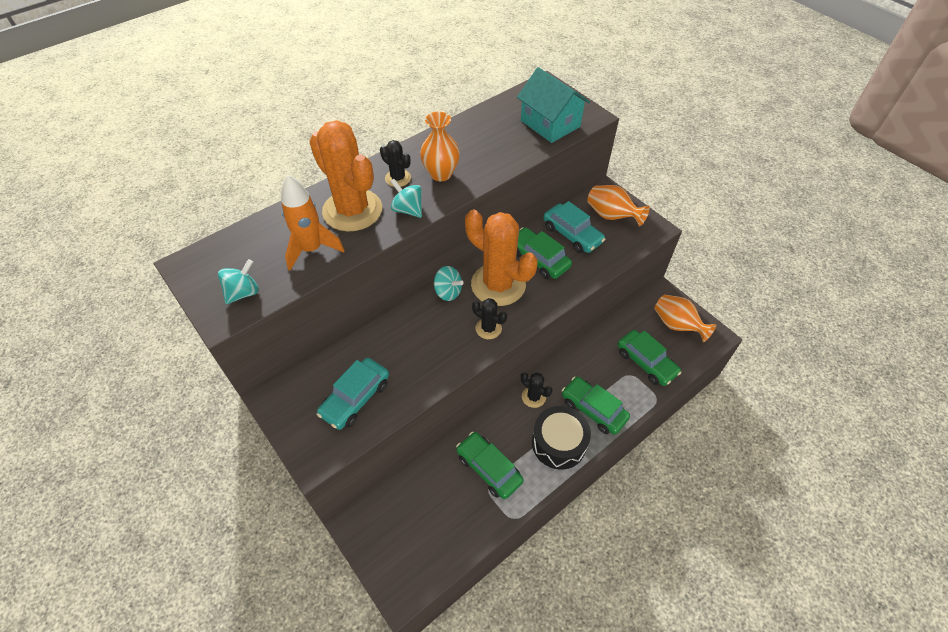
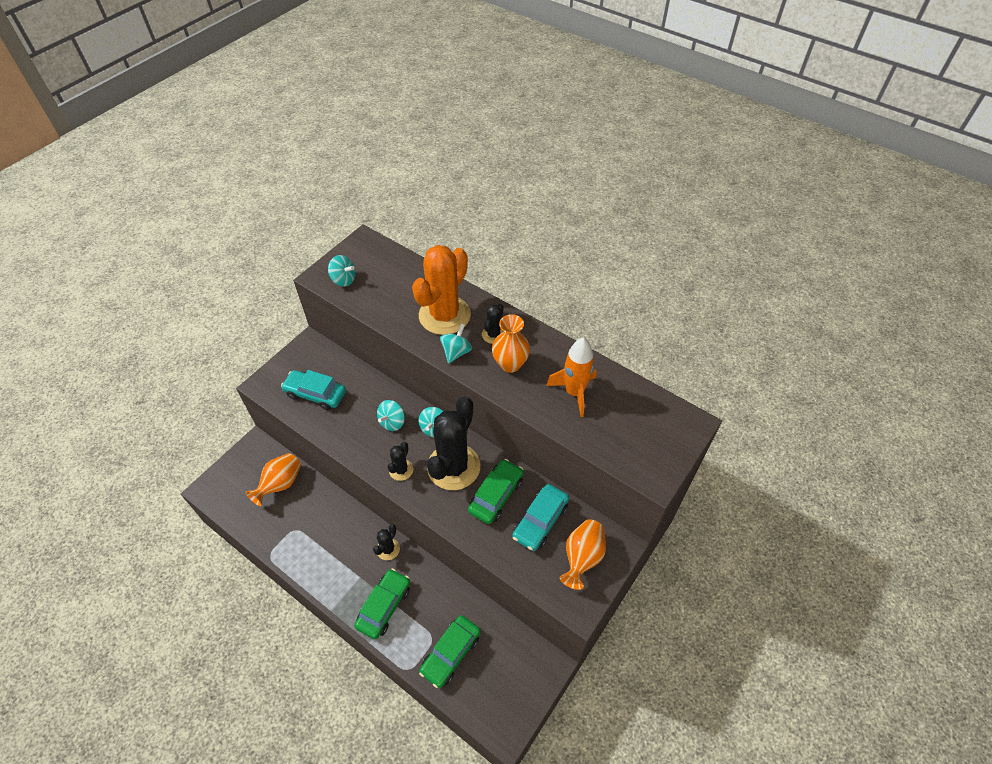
camera: 75 degrees right, 0 degrees up
(312, 249) = (394, 304): orange rocket -> orange rocket (574, 392)
(426, 327) = (392, 422): none -> turquoise spinning top
(489, 468) = (312, 527): green car -> none
(498, 285) = (453, 467): orange cactus -> black cactus
(550, 123) = (623, 440): turquoise house -> none
(558, 443) = (343, 580): black drum -> none
(677, 325) = (509, 684): orange vase -> orange vase (280, 484)

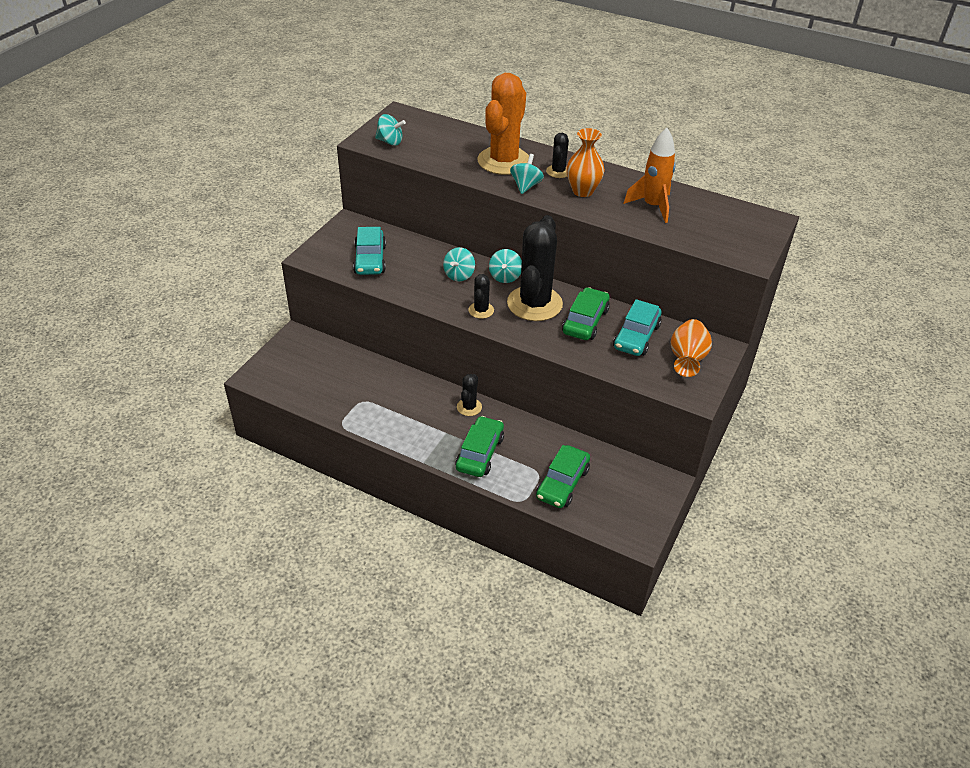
camera: 10 degrees left, 10 degrees down
(280, 484) = (334, 365): orange vase -> none
(315, 394) = (370, 260): turquoise car -> turquoise car turned 105 degrees counterclockwise

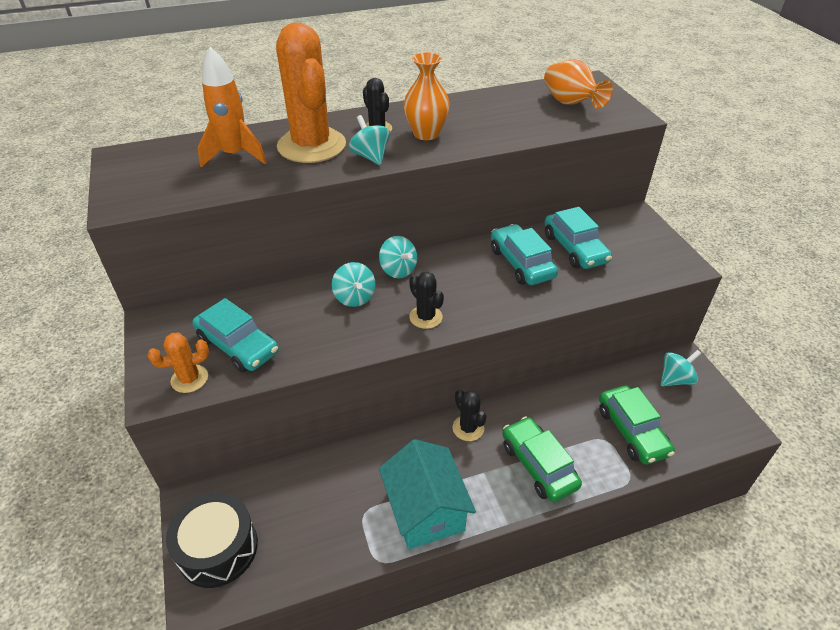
camera: 45 degrees left, 0 degrees up
(283, 363) = (218, 548): none -> black drum
(330, 260) = (189, 379): none -> orange cactus
(390, 142) = (154, 189): turquoise spinning top -> turquoise spinning top (675, 379)
(392, 424) = (425, 510): none -> turquoise house
(534, 304) = (460, 277): black cactus -> none
(585, 321) = (521, 263): green car -> turquoise car
(652, 206) = (500, 116): orange rocket -> orange rocket (235, 155)
(687, 359) = (633, 241): orange vase -> orange vase (570, 103)

